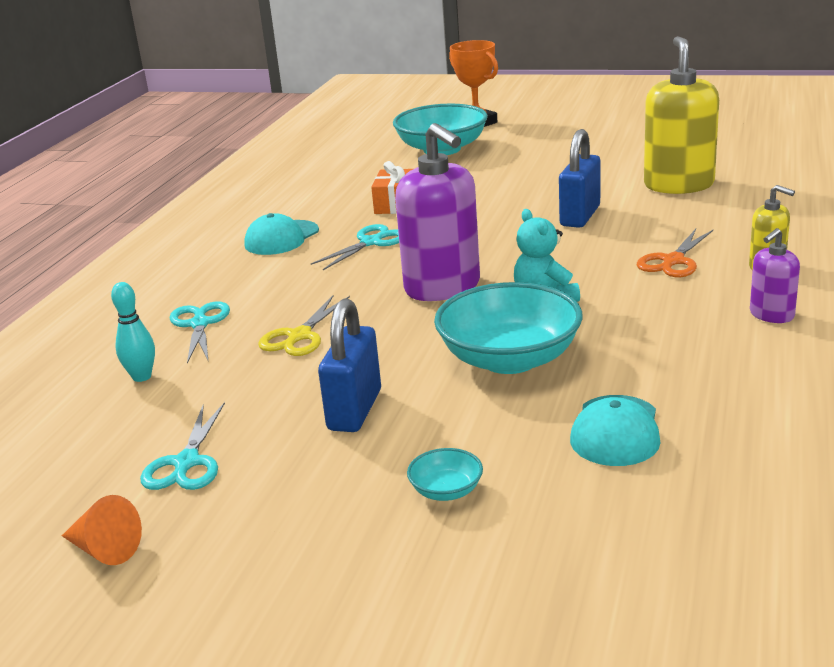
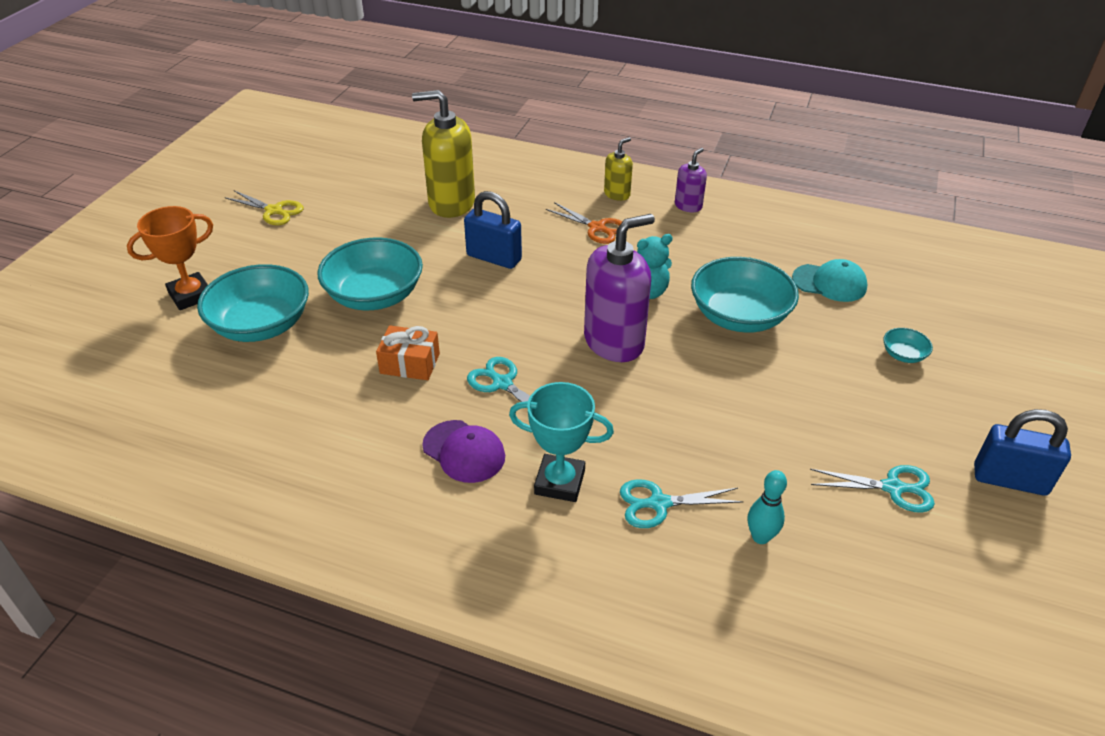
camera: 90 degrees left, 15 degrees up
(104, 549) = (1006, 523): orange cone -> none
(237, 279) = (559, 482): none -> turquoise trophy
(281, 238) = (464, 451): turquoise cap -> purple cap
(299, 336) = (692, 429): yellow scissors -> yellow scissors (274, 211)
(354, 410) = (811, 395): blue padlock -> blue padlock (1009, 480)
(495, 178) = (374, 295): none -> turquoise bowl
(771, 315) = (688, 206): purple soap dispenser -> purple soap dispenser turned 105 degrees counterclockwise

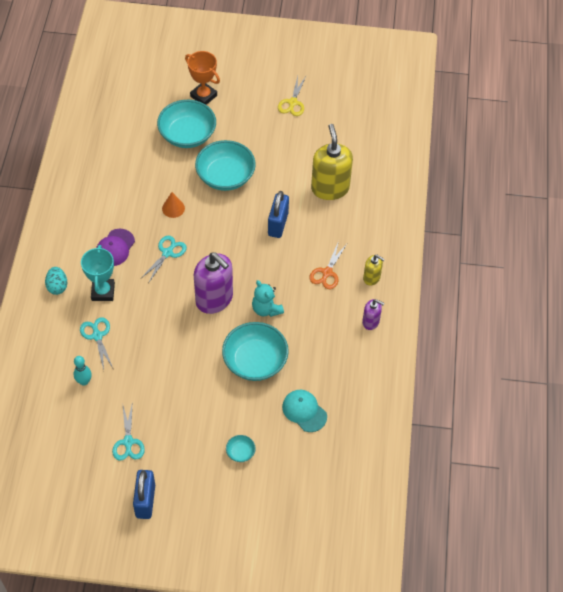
camera: 75 degrees right, 15 degrees up
(410, 363) = (173, 208): orange gift -> orange cone
(526, 554) = (57, 286): none -> turquoise egg
(829, 283) = (304, 411): turquoise cap -> turquoise cap turned 135 degrees clockwise

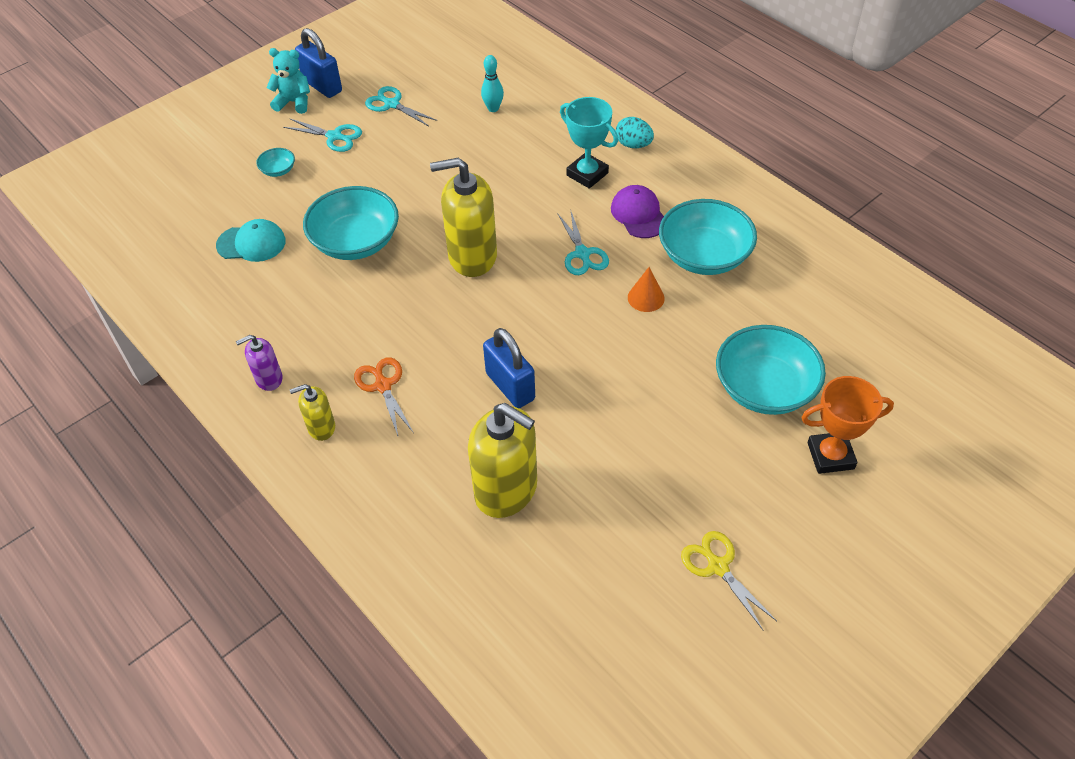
camera: 135 degrees right, 5 degrees down
(97, 336) = (535, 142): turquoise scissors -> turquoise scissors (334, 136)
(214, 299) = (472, 256): purple soap dispenser -> yellow soap dispenser
(225, 176) = (647, 383): turquoise bowl -> turquoise bowl (704, 256)
(266, 309) = (405, 293): turquoise teddy bear -> turquoise teddy bear (294, 102)

